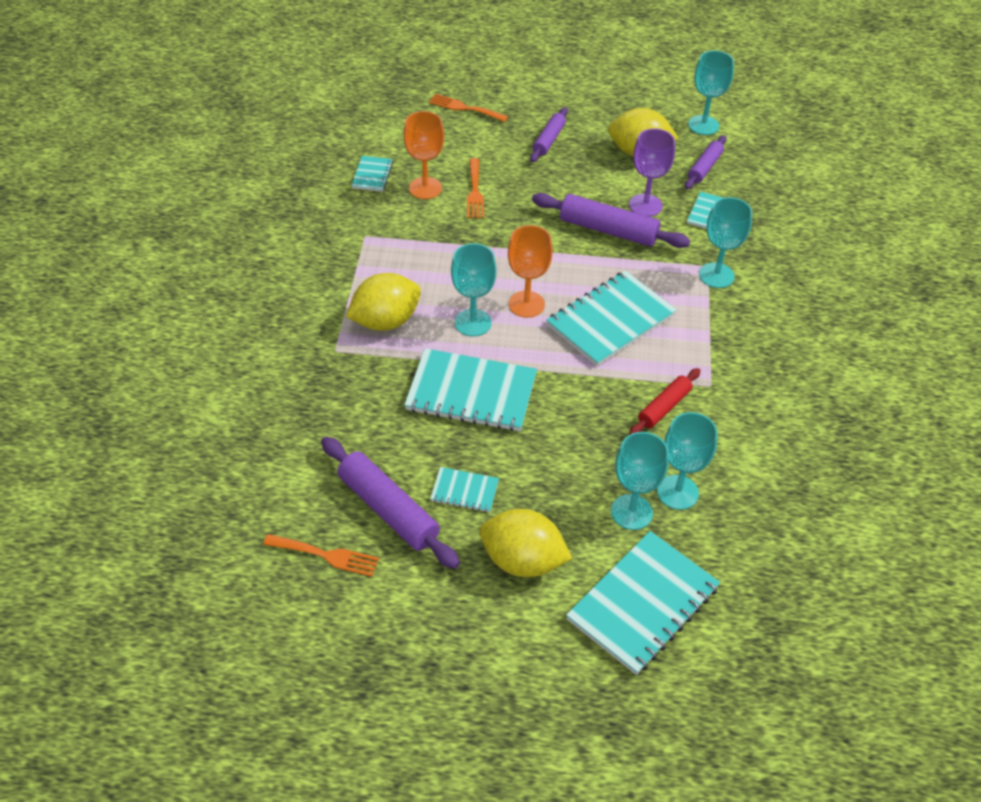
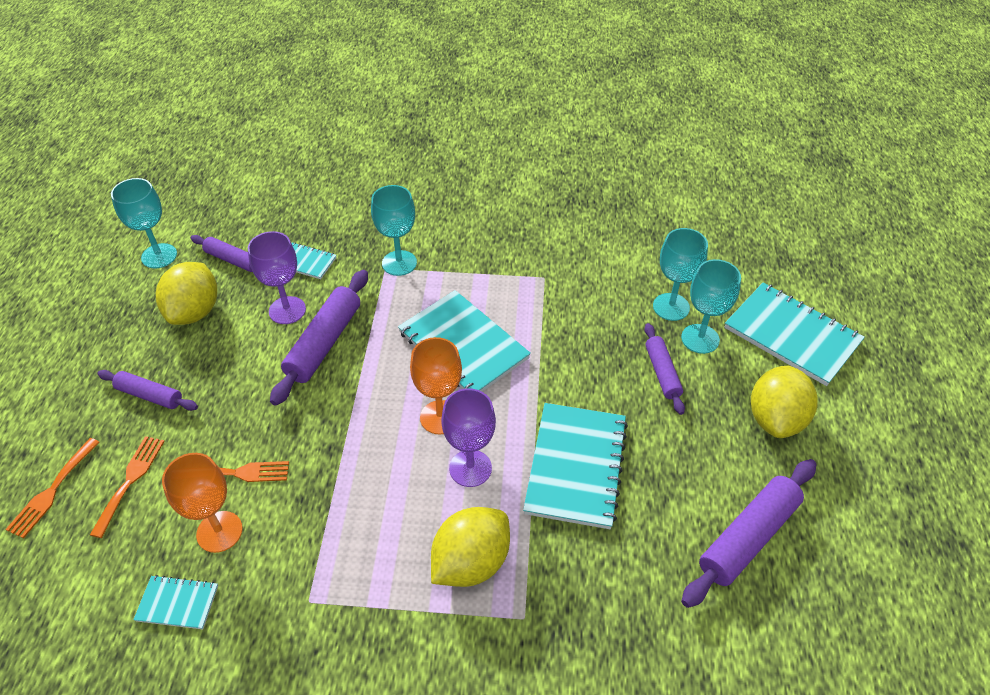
camera: 90 degrees left, 0 degrees up
(326, 555) = (822, 594): orange fork -> orange fork (130, 481)
(385, 321) = (471, 562): yellow lemon -> yellow lemon turned 75 degrees clockwise
(464, 491) = (707, 468): turquoise notebook -> none
(473, 323) = (470, 468): turquoise goblet -> purple goblet
(582, 471) = (662, 373): none -> purple rolling pin
(664, 407) = (574, 310): red rolling pin -> none

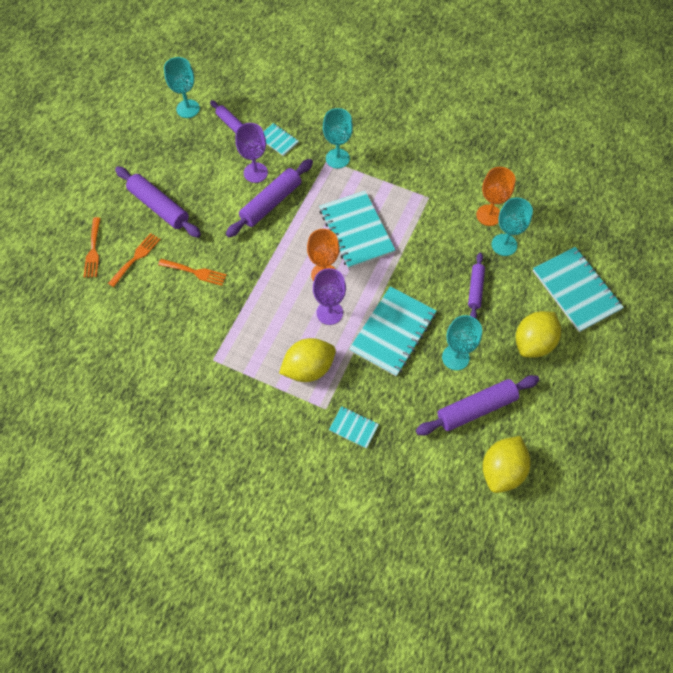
camera: 20 degrees right, 15 degrees up
(52, 491) = (93, 250): orange fork -> orange fork turned 45 degrees counterclockwise
(150, 395) = (159, 207): purple rolling pin -> purple rolling pin, size x1.65
(177, 603) = (144, 337): turquoise notebook -> turquoise notebook (353, 427)
(195, 311) = (199, 157): yellow lemon -> yellow lemon (501, 470)
(219, 531) = (176, 304): orange goblet -> orange goblet (488, 215)
(700, 339) = (512, 273): turquoise goblet -> turquoise goblet (455, 357)

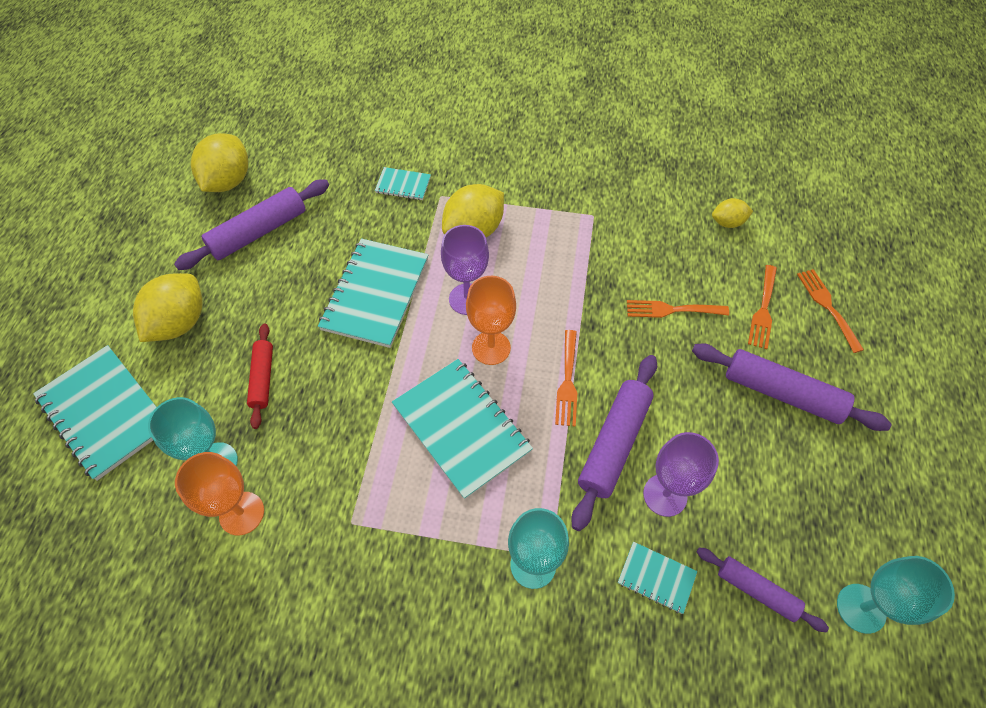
camera: 165 degrees right, 5 degrees down
(117, 328) = (727, 222): none -> yellow lemon
(283, 242) = (567, 382): none -> orange fork
(455, 357) = (287, 282): turquoise goblet -> none
(475, 289) = (263, 378): purple rolling pin -> red rolling pin

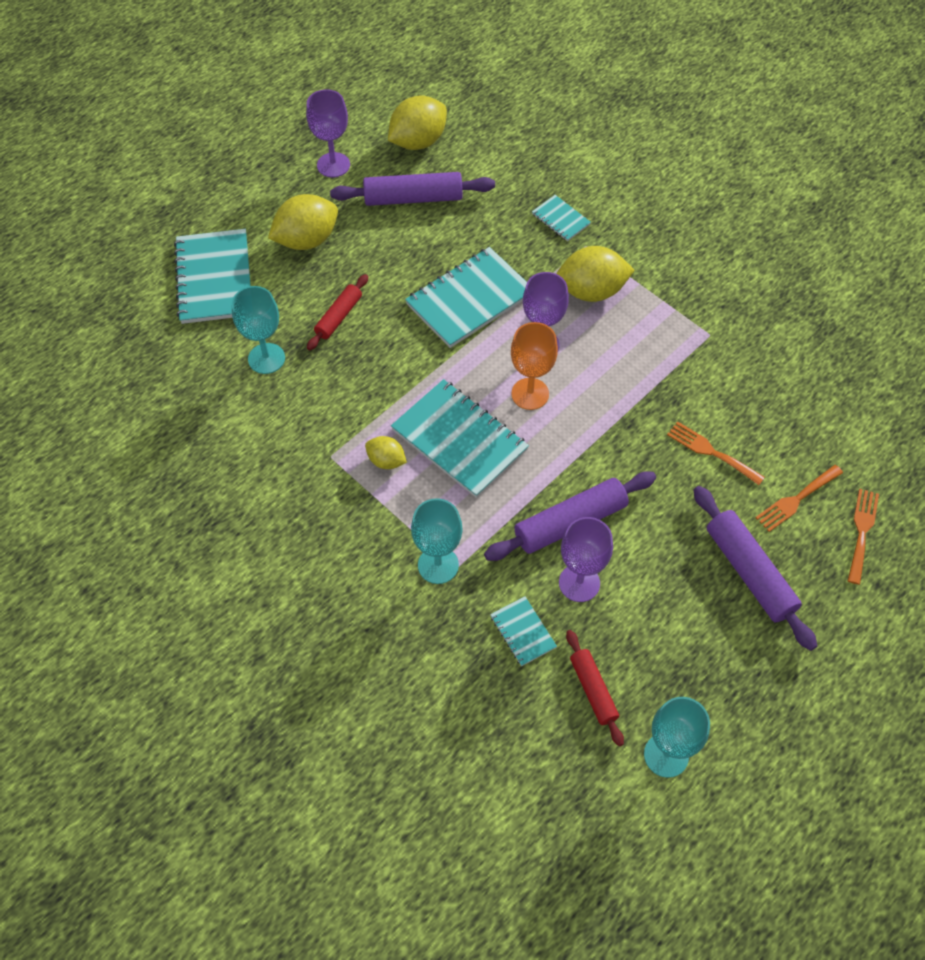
camera: 35 degrees right, 0 degrees up
(159, 240) = (333, 165): none -> purple goblet
(242, 513) = (261, 404): orange goblet -> none
(461, 428) = (459, 440): turquoise notebook -> turquoise notebook turned 45 degrees counterclockwise
(567, 382) = (571, 455): orange fork -> none
(727, 222) = (833, 409): yellow lemon -> yellow lemon (386, 461)
(756, 590) = (593, 690): purple rolling pin -> red rolling pin

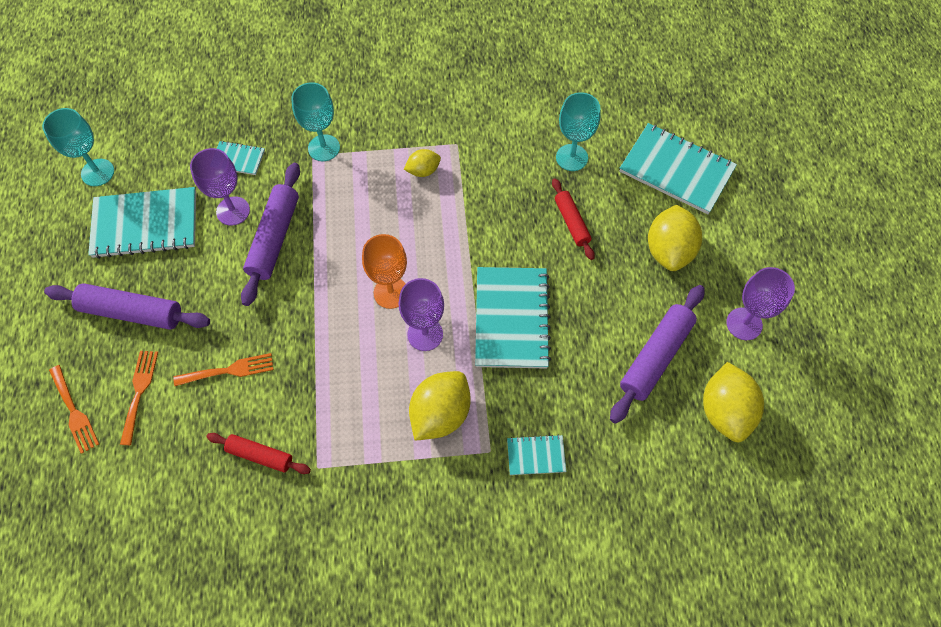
camera: 130 degrees right, 5 degrees up
(459, 440) = (397, 222): turquoise notebook -> turquoise notebook (145, 224)
(593, 690) = (168, 167): red rolling pin -> red rolling pin (260, 455)

